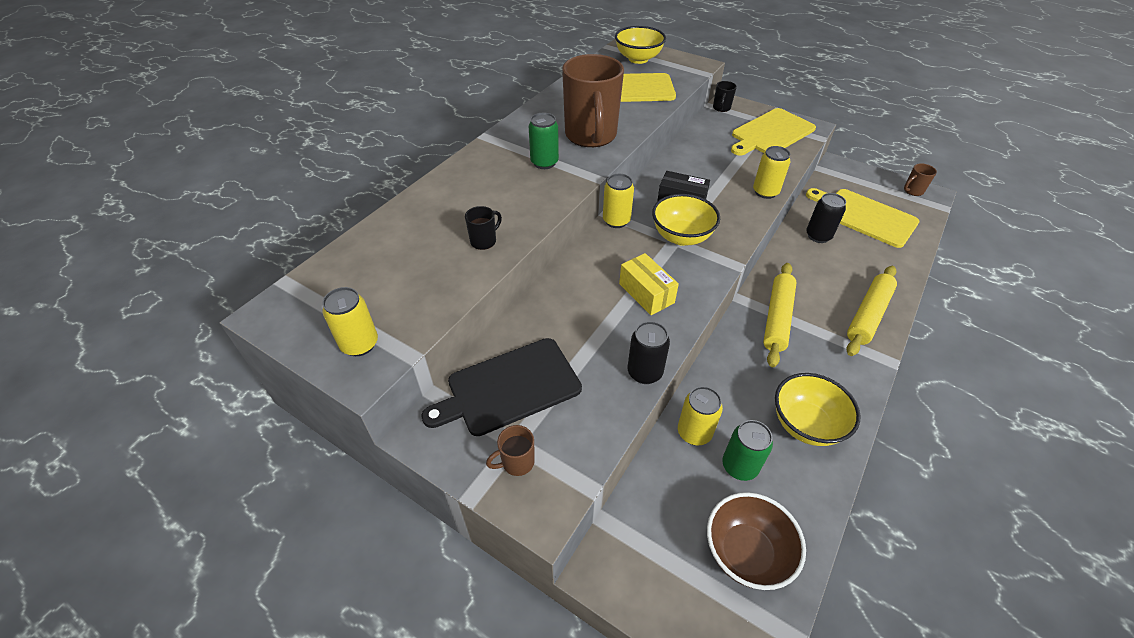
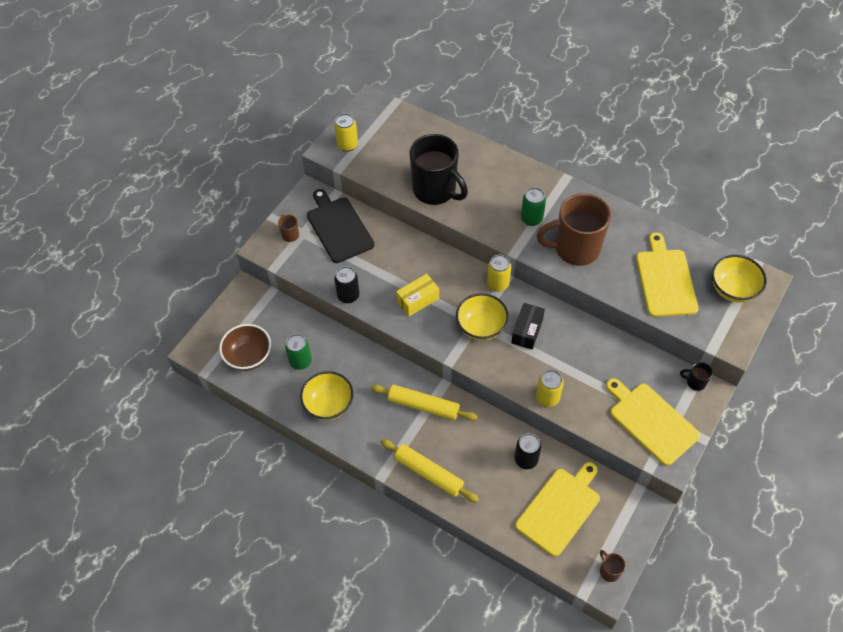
camera: 90 degrees right, 10 degrees up
(484, 241) = (435, 190): black mug -> black mug, size x2.46
(694, 433) = (325, 339): yellow can -> none

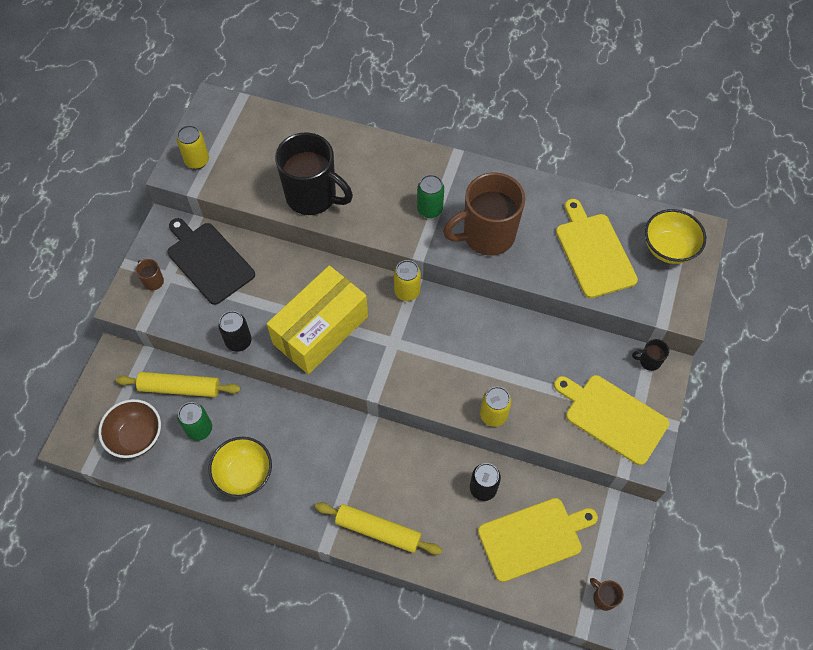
camera: 15 degrees left, 5 degrees up
(417, 300) = (320, 330): yellow box -> yellow box, size x2.00
(423, 406) = (354, 451): yellow rolling pin -> yellow rolling pin (180, 388)
(481, 327) = (400, 347): yellow bowl -> none
(527, 331) = (452, 341): black box -> none
(560, 509) = (533, 538): yellow cutting board -> yellow cutting board turned 45 degrees clockwise

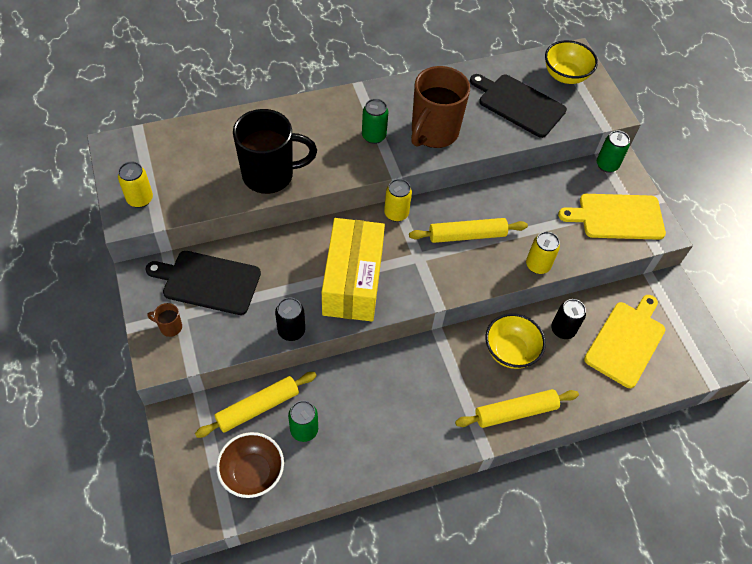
camera: 40 degrees left, 5 degrees down
(244, 474) = (374, 441): yellow bowl -> yellow bowl (510, 351)
(452, 349) = (467, 235): none -> yellow rolling pin
(594, 252) = (519, 104): yellow cutting board -> black cutting board
(603, 598) = (705, 351): brown mug -> none
(649, 361) = (607, 165): black mug -> green can

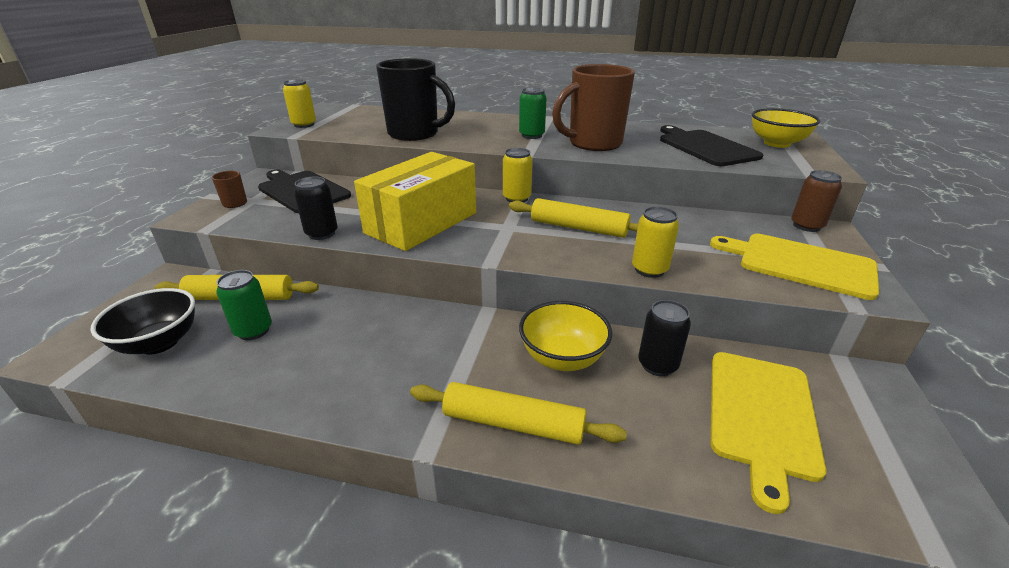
camera: 35 degrees right, 25 degrees down
(252, 473) = (159, 343): brown bowl -> black bowl
(607, 165) = (806, 226): green can -> brown can
(626, 341) = (761, 416): yellow cutting board -> yellow cutting board turned 135 degrees clockwise

